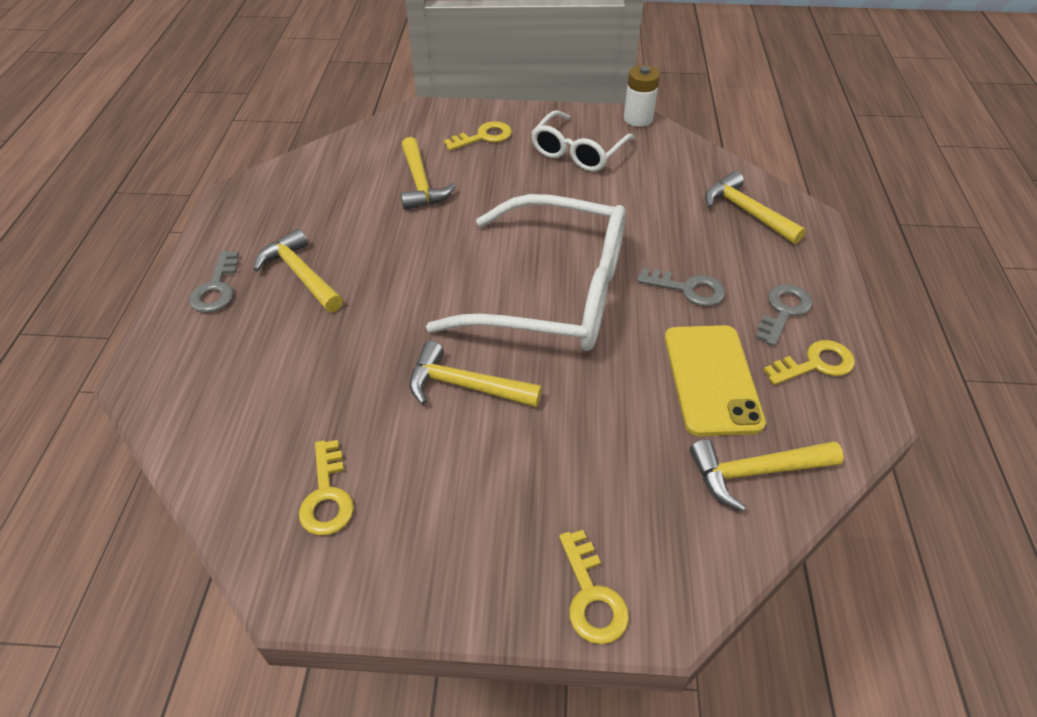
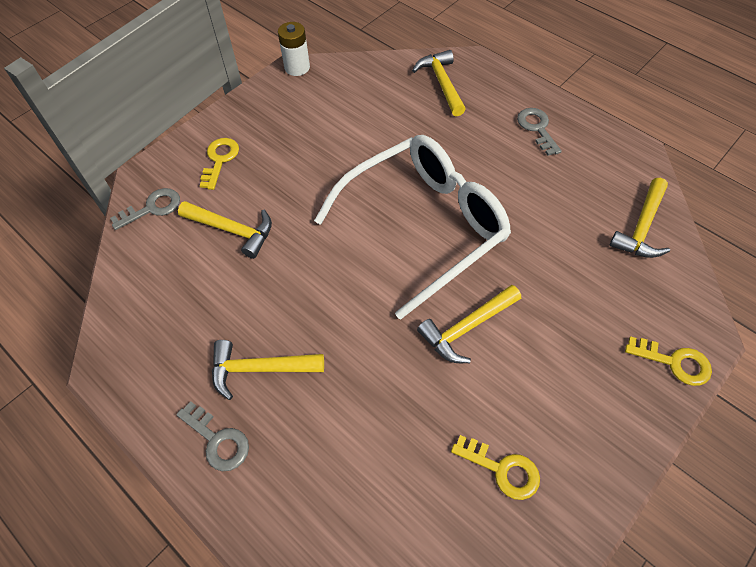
camera: 50 degrees left, 10 degrees up
(578, 152) = (297, 120): white glasses -> none
(688, 289) = (481, 157): grey key -> grey key (152, 208)
(712, 379) = (562, 198): yellow phone -> none
(746, 212) = (441, 83): yellow hammer -> yellow hammer turned 75 degrees clockwise
(815, 364) = (587, 145): yellow key -> none

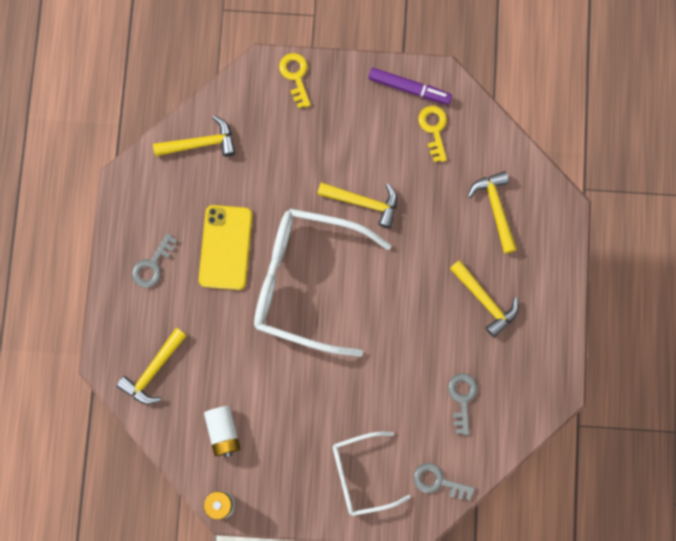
camera: 130 degrees left, 20 degrees up
(217, 440) = (540, 287): grey key -> grey key (462, 398)
(220, 160) = (361, 475): yellow key -> white glasses
(232, 230) = (410, 407): yellow hammer -> yellow hammer (495, 208)
(349, 97) = (223, 432): none -> white battery
(512, 186) = (225, 247): none -> yellow phone
(579, 481) = (409, 88): none -> purple marker

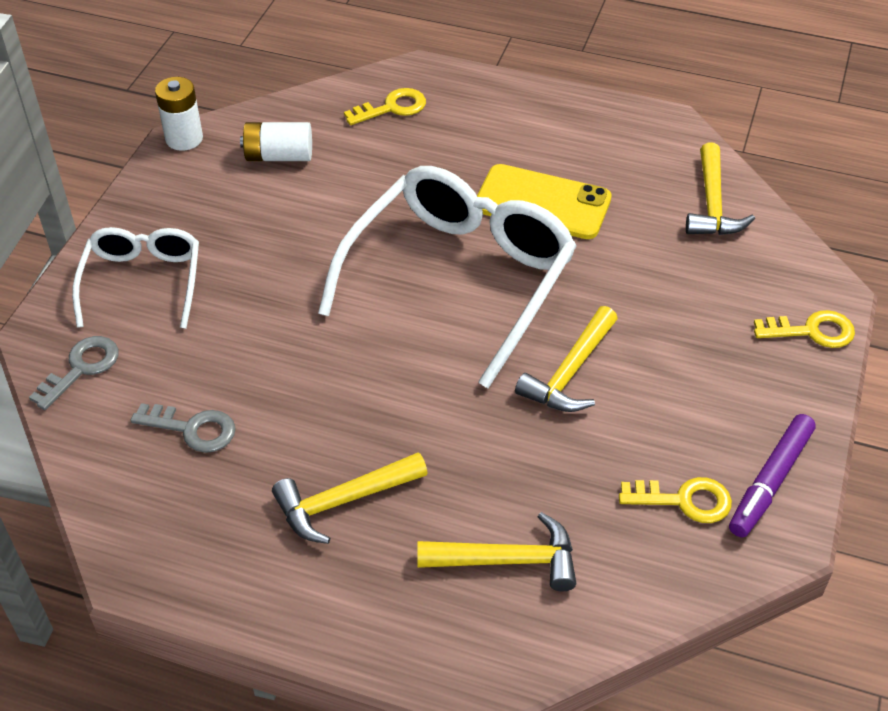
camera: 105 degrees right, 30 degrees down
(152, 265) = (539, 129): grey key -> none
(153, 370) = (392, 108): yellow hammer -> yellow key

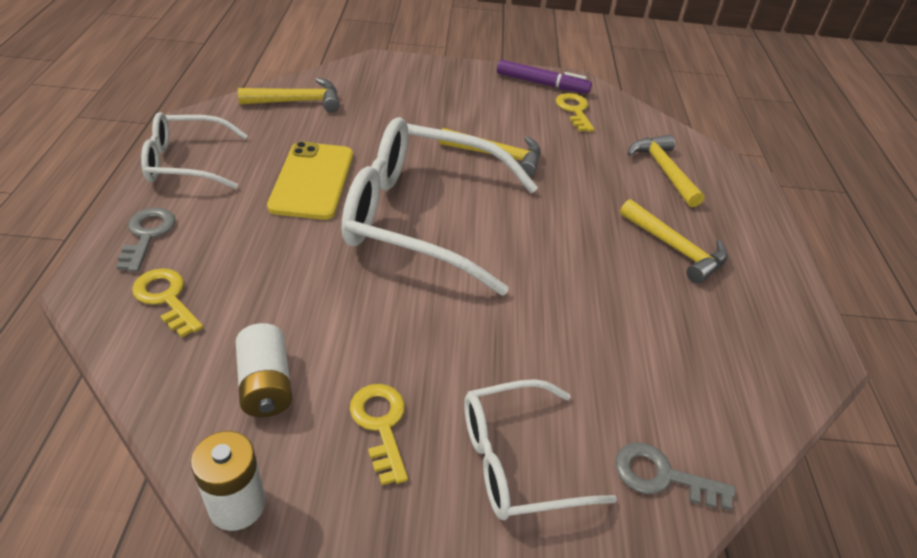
camera: 110 degrees left, 5 degrees down
(192, 429) = (673, 356): grey key -> grey key (147, 235)
(589, 118) = (186, 162): none -> white glasses
(812, 331) = (415, 68): yellow key -> yellow key (381, 425)

